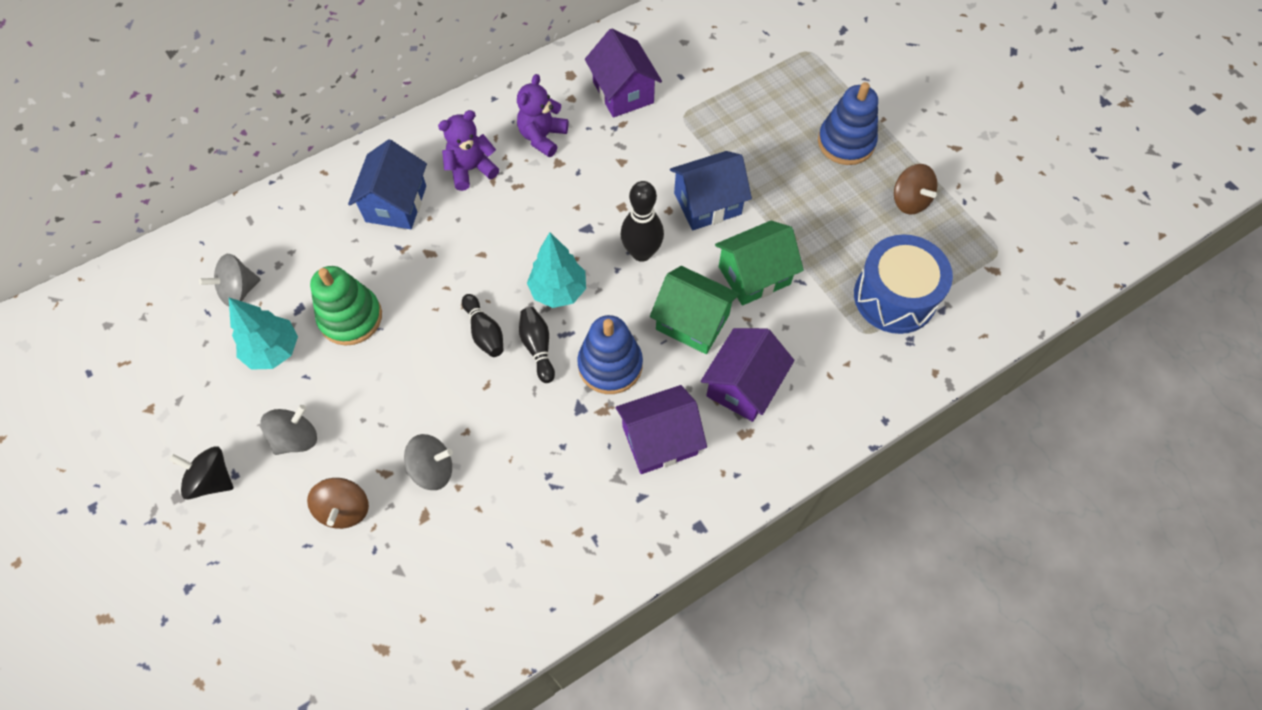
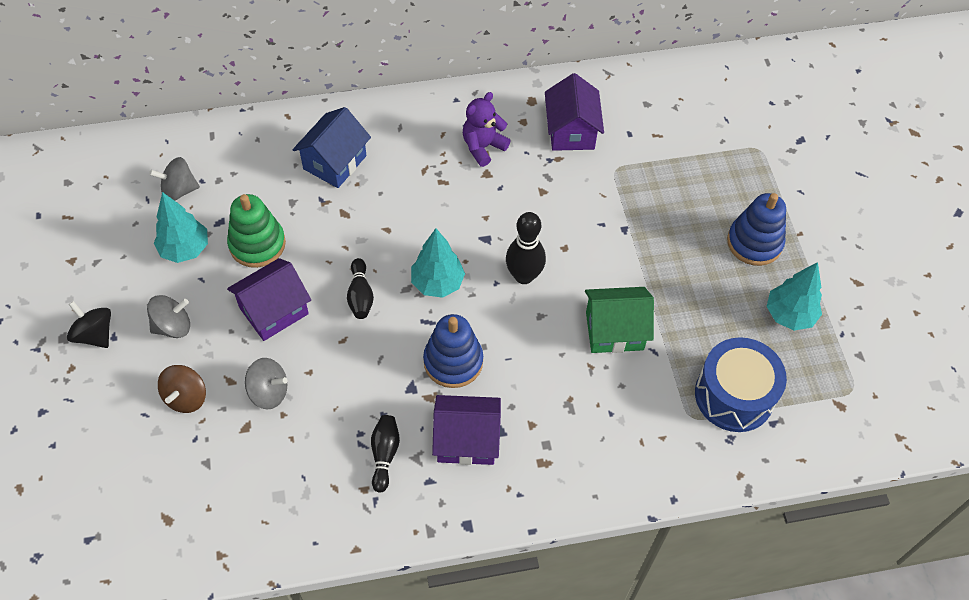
camera: 20 degrees right, 5 degrees down
(471, 169) = (410, 154): purple teddy bear -> none
(538, 347) = (399, 324): black bowling pin -> black bowling pin (384, 455)
(692, 322) = (541, 351): green house -> none
(707, 204) = (601, 254): blue house -> none
(743, 385) = (560, 422): purple house -> purple house (274, 311)
(909, 201) = (789, 315): brown spinning top -> turquoise tree

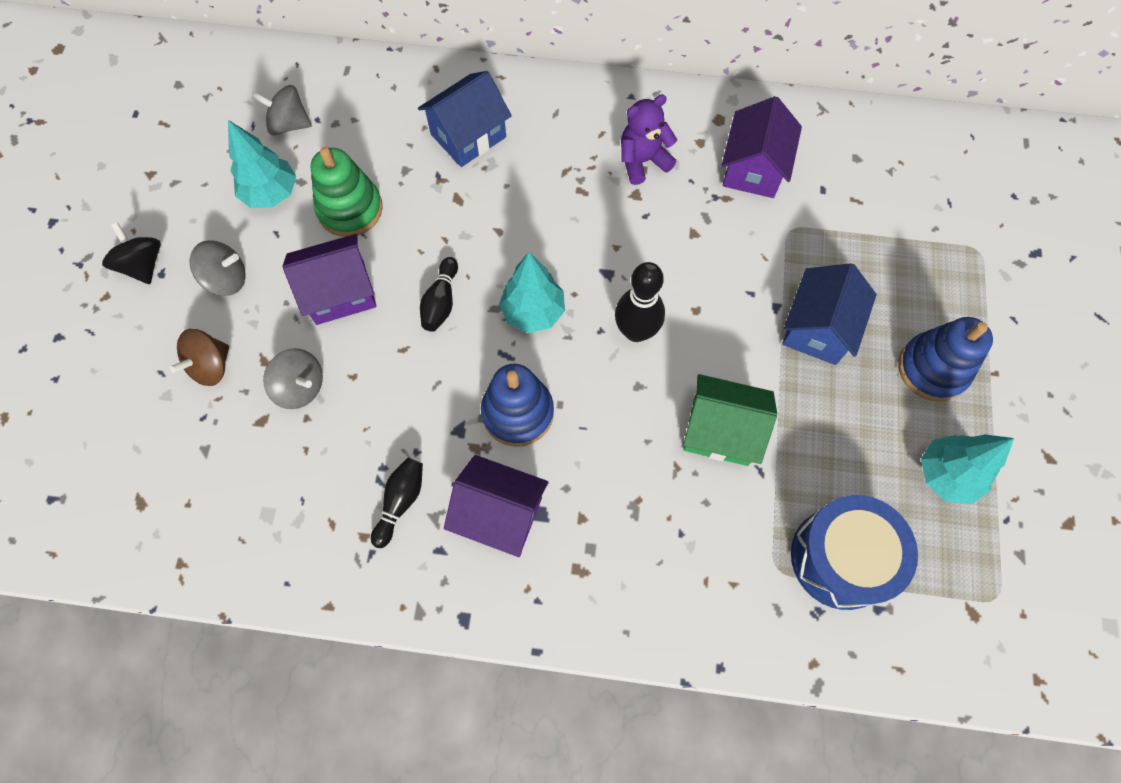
camera: 20 degrees right, 10 degrees up
(661, 236) = (818, 328): none -> blue house

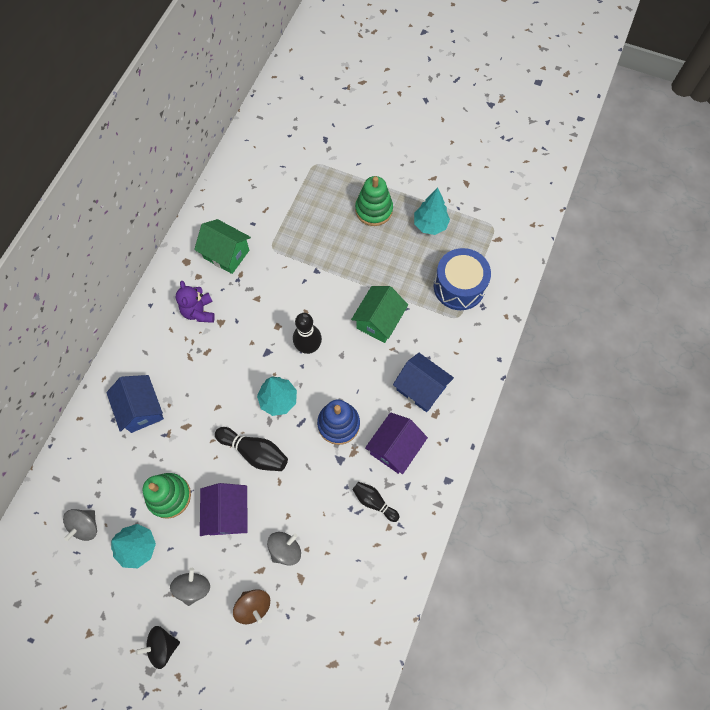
camera: 75 degrees left, 0 degrees up
(441, 302) = (254, 452): black bowling pin -> black bowling pin, size x1.51
(753, 169) = (226, 254): purple house -> green house
(818, 328) = (335, 255): blue house -> blue house (421, 388)
(932, 369) = (374, 210): blue stacking toy -> green stacking toy

